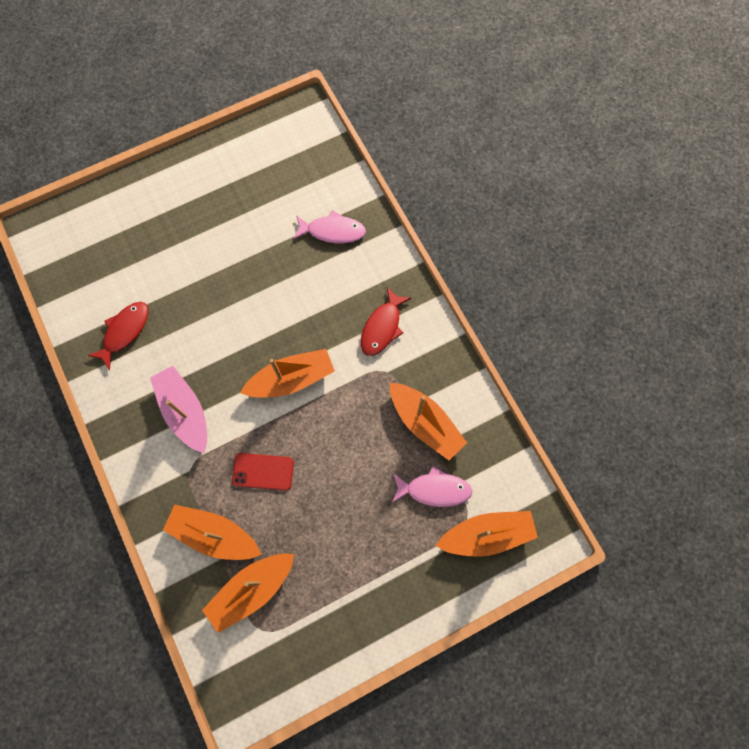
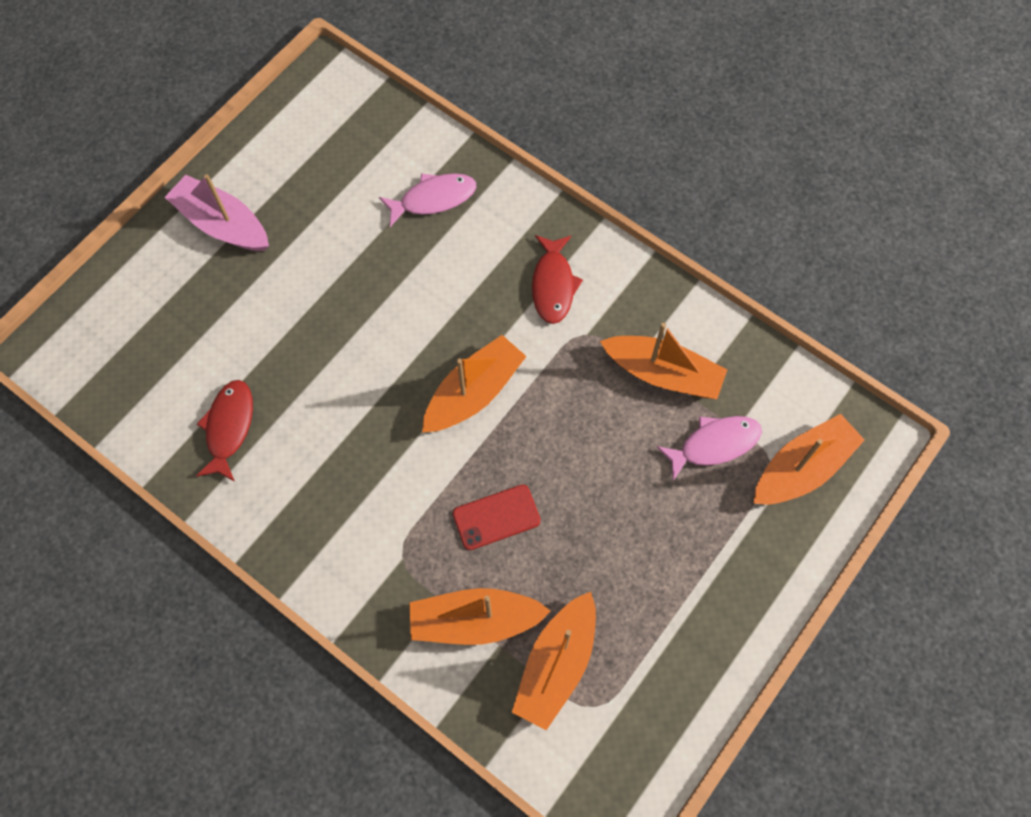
camera: 25 degrees left, 5 degrees down
(185, 411) = (359, 490): pink boat -> pink boat (222, 224)

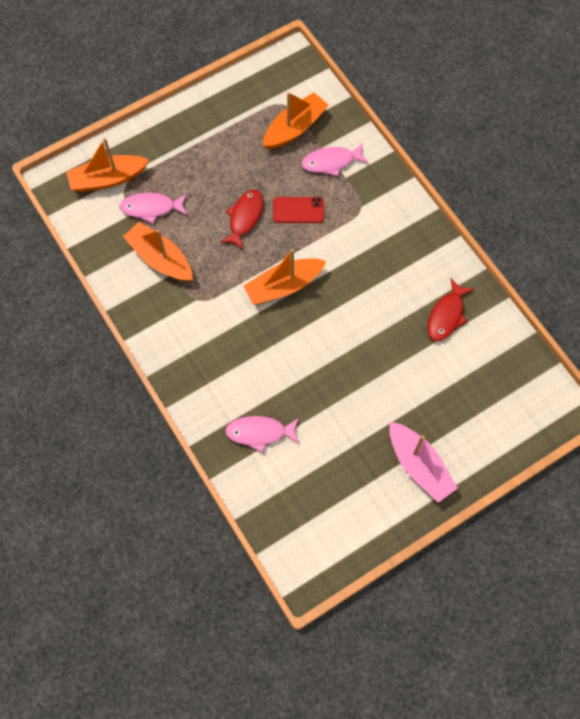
camera: 160 degrees left, 0 degrees up
(474, 620) = (331, 162): orange boat -> pink fish
(553, 285) = (203, 339): red fish -> red fish (245, 217)

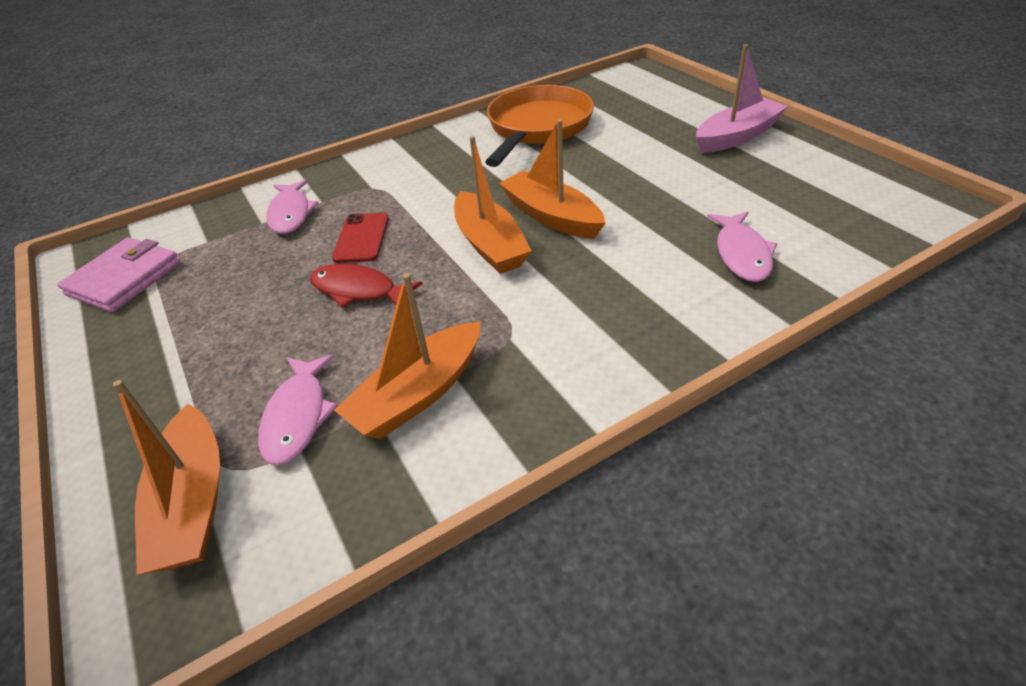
camera: 85 degrees left, 25 degrees down
(268, 90) = (124, 279): none -> pink wallet
(295, 128) = (214, 248): orange boat -> orange boat (551, 216)
(446, 315) = (537, 128): red fish -> orange pan

